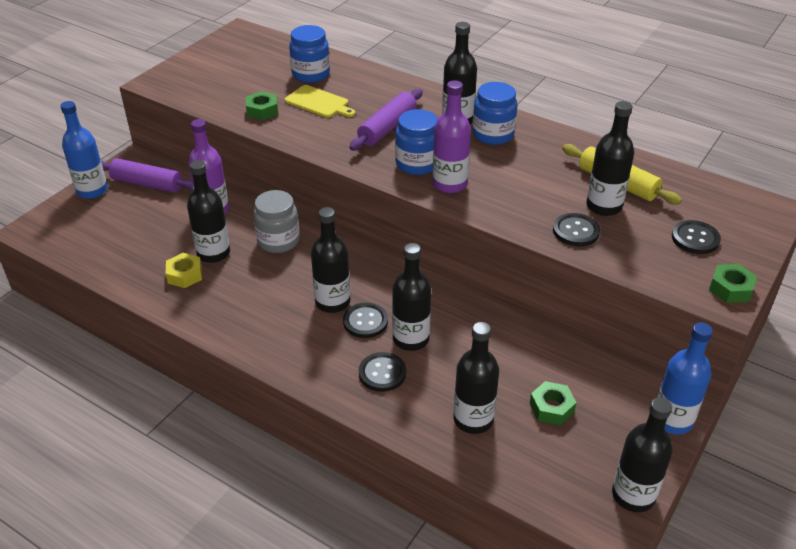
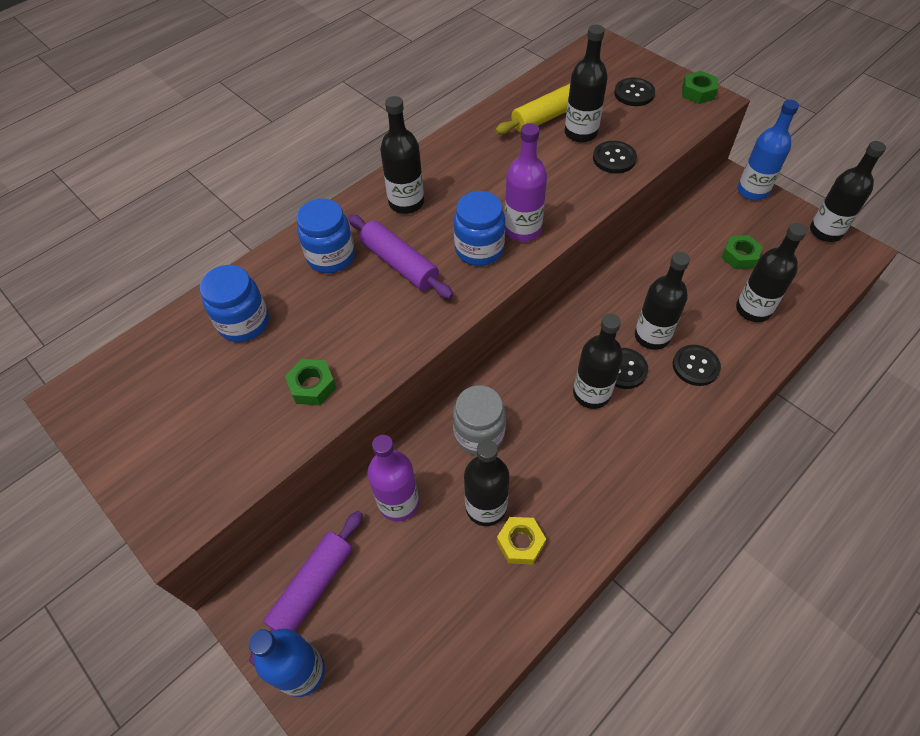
camera: 75 degrees left, 15 degrees up
(319, 102) = (318, 322): yellow cutting board -> none
(493, 135) = (443, 181): blue jar -> blue jar (331, 257)

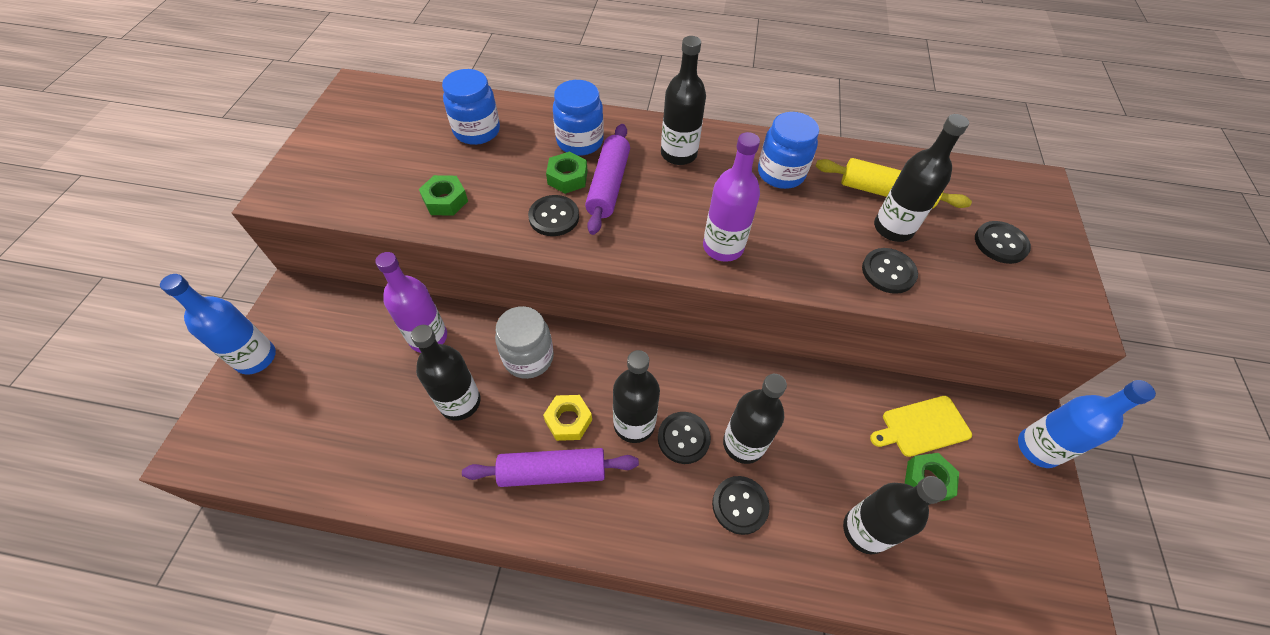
camera: 50 degrees right, 0 degrees up
(312, 587) = (325, 324): purple rolling pin -> purple rolling pin (552, 471)
(402, 317) = (554, 217): none -> black button
(479, 249) = (671, 228): blue jar -> blue jar (780, 173)
(520, 543) = (440, 448): yellow nut -> yellow nut (568, 420)
(698, 92) = (1073, 299): green nut -> green nut (567, 178)
(703, 234) = (922, 427): none -> yellow cutting board
(825, 231) = (1062, 563): black bottle -> none

